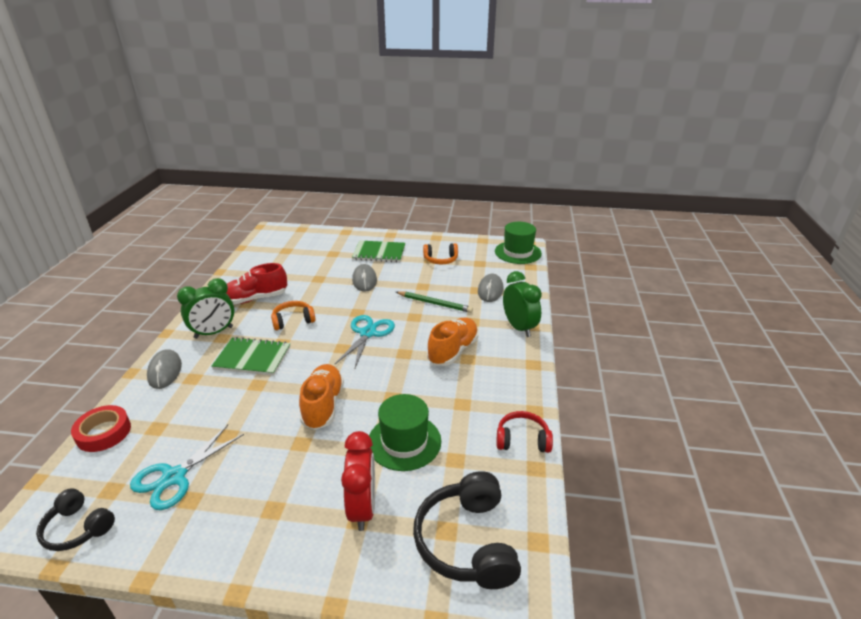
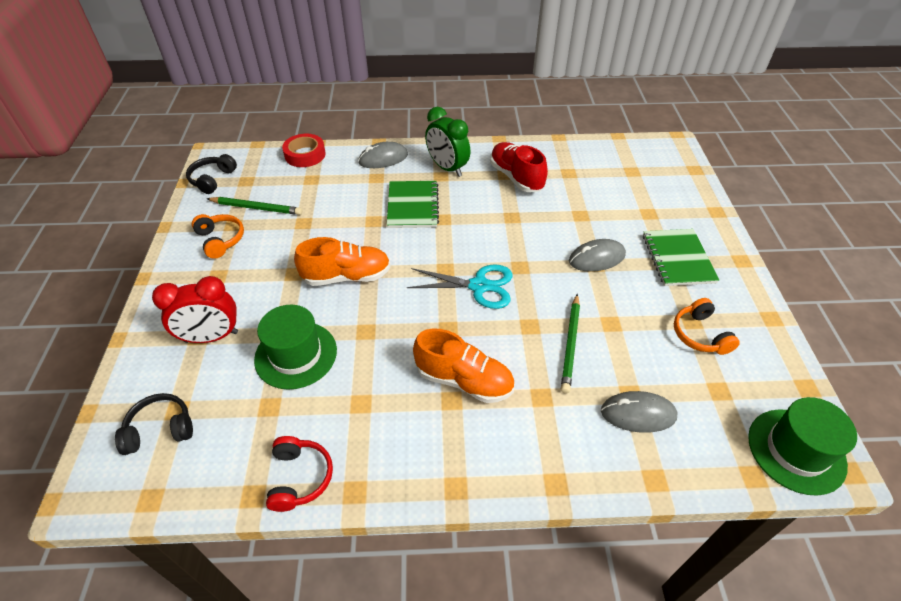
camera: 80 degrees right, 15 degrees up
(174, 477) = (256, 208): turquoise scissors -> green pencil
(293, 321) = (485, 217): orange headphones -> orange headphones (220, 240)
(467, 542) = (160, 429): black headphones -> black headphones, size x0.60
(519, 327) = (545, 463): green clock -> none

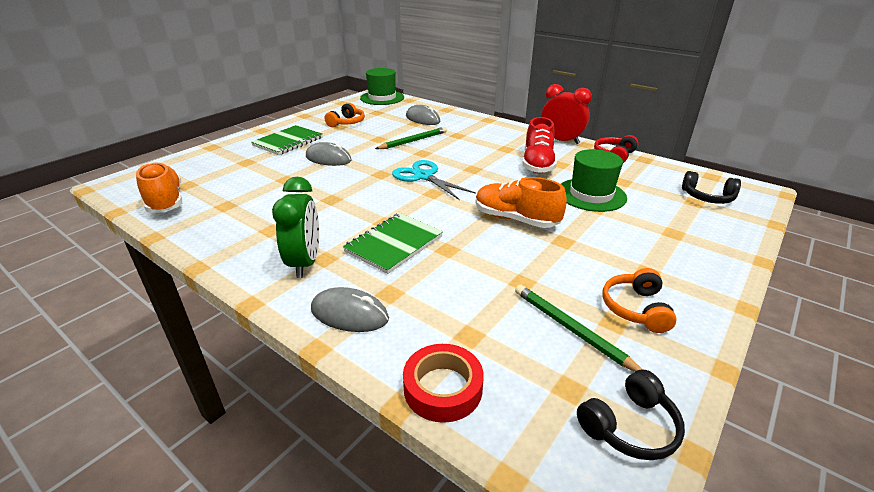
camera: 140 degrees left, 15 degrees down
(211, 337) = (661, 228): red clock -> red clock (561, 141)
(464, 380) = (490, 151): orange shoe -> orange shoe (165, 201)
(516, 177) = (268, 222): red shoe -> red shoe (537, 164)

